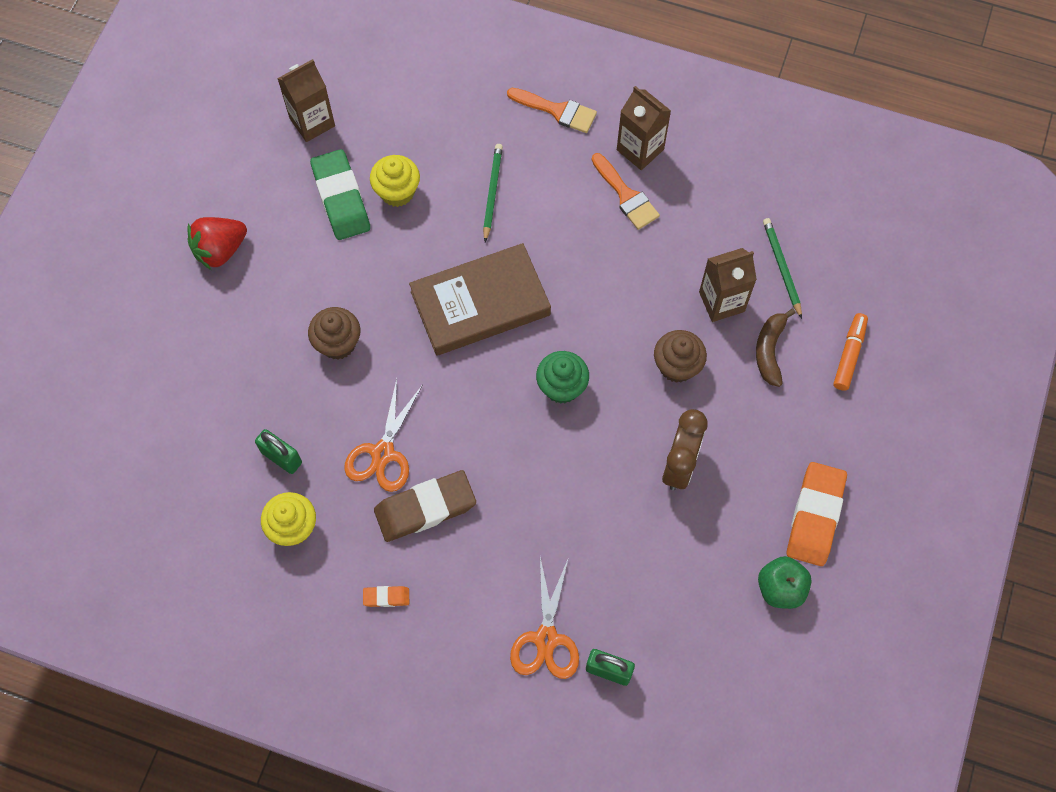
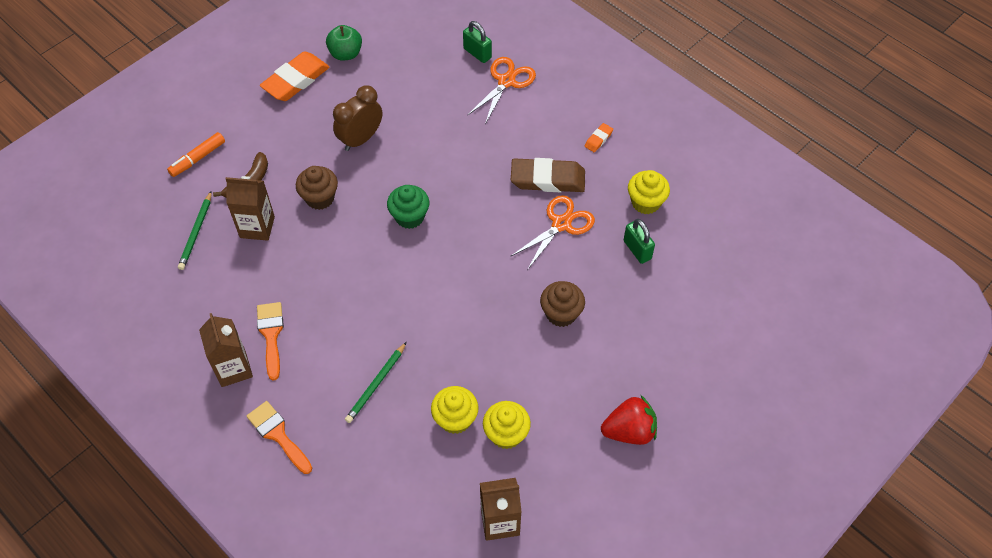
camera: 155 degrees left, 10 degrees down
(341, 198) = (506, 434): green eraser -> yellow cupcake
(386, 597) = (598, 139): orange eraser -> orange eraser turned 75 degrees counterclockwise
(480, 303) = (435, 299): brown book -> none

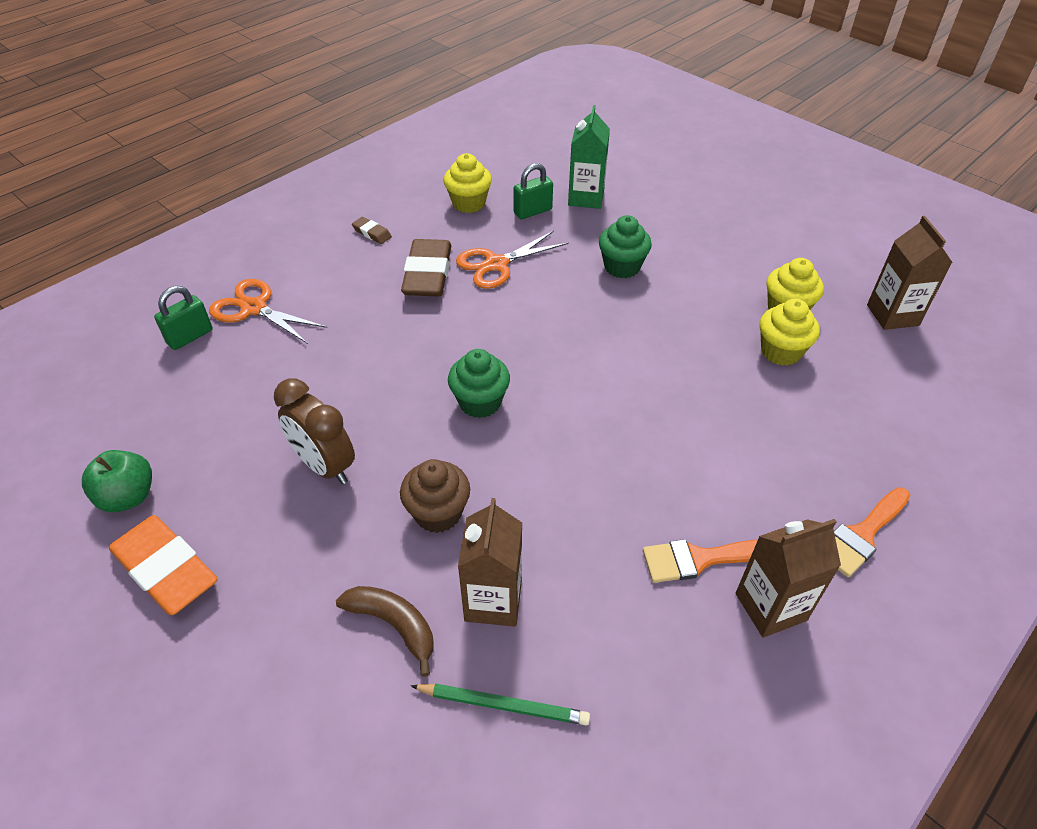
camera: 90 degrees left, 10 degrees down
(197, 158) = (322, 728): orange marker -> none
(376, 384) = (753, 427): green pencil -> none
(561, 224) = (496, 264): orange scissors -> orange scissors turned 75 degrees counterclockwise
(561, 313) = (622, 267): brown cupcake -> green cupcake
(598, 139) = (372, 233): orange eraser -> brown eraser
(629, 431) = (755, 225): red strawberry -> none
(662, 292) = (586, 198): none -> green carton

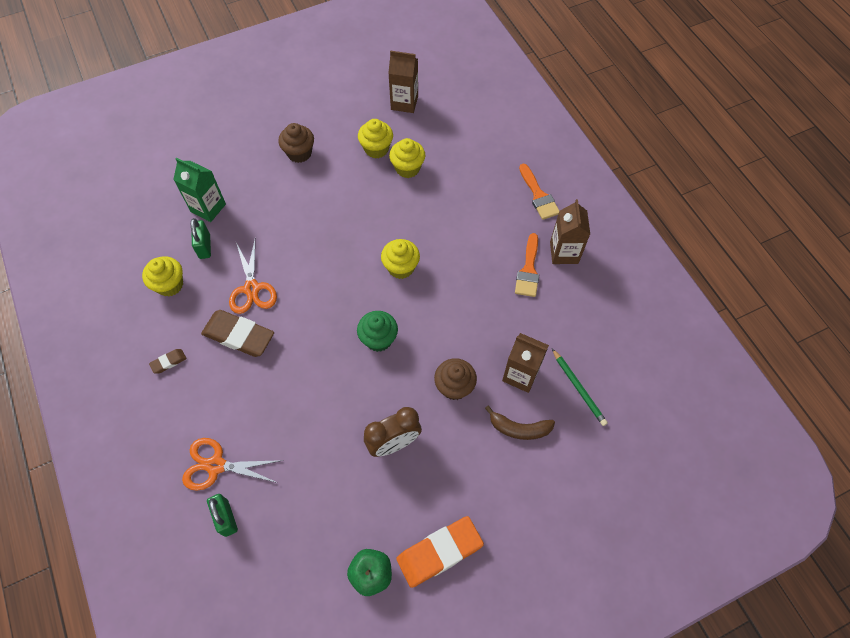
camera: 70 degrees left, 15 degrees up
(254, 308) = (216, 465): orange scissors -> orange scissors turned 45 degrees clockwise
(394, 625) = (519, 428): brown banana -> brown banana turned 135 degrees counterclockwise
(503, 704) = (578, 388): green pencil -> green pencil turned 120 degrees clockwise
(607, 393) = (401, 267): none -> yellow cupcake
(622, 267) = (294, 216): green cupcake -> none
(719, 243) = (299, 153): none -> brown cupcake

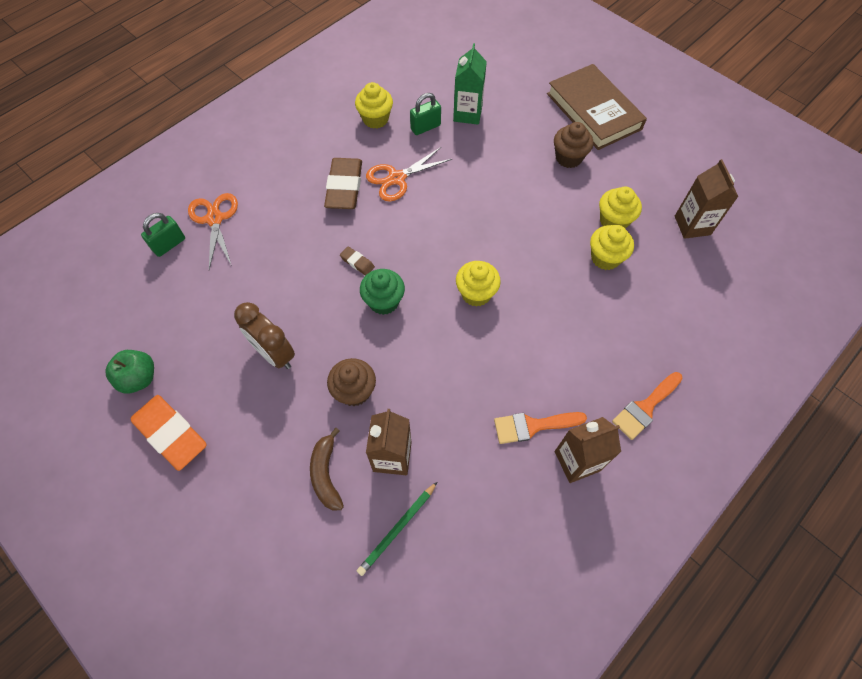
camera: 70 degrees right, 0 degrees up
(169, 362) = (300, 148): brown eraser -> brown eraser (357, 262)
(260, 117) = (593, 111): none -> brown book

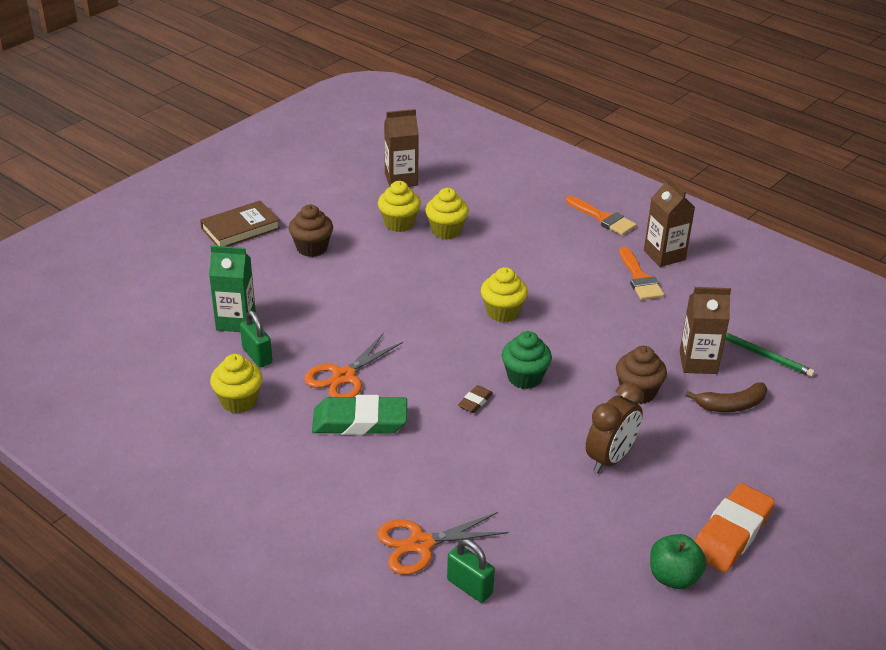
camera: 95 degrees left, 25 degrees down
(344, 187) = (360, 421): brown eraser -> green eraser
(397, 178) = (344, 376): orange scissors -> orange scissors turned 75 degrees clockwise
(593, 111) = (240, 228): brown book -> brown book, size x0.65

